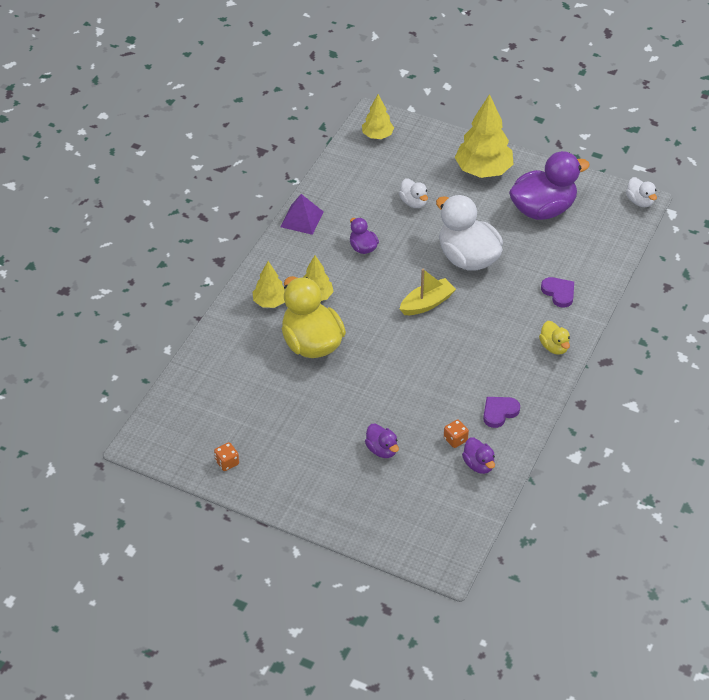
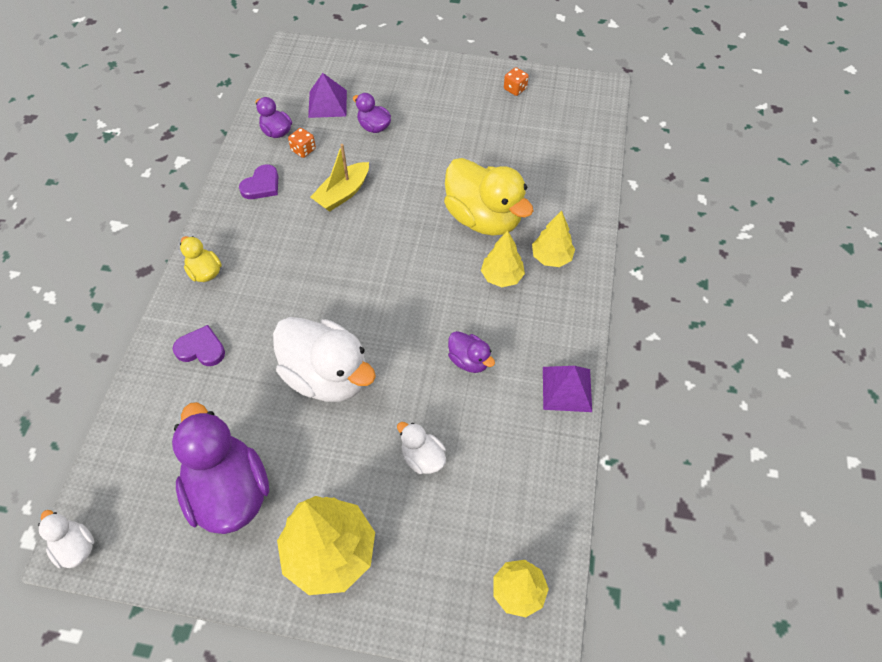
camera: 165 degrees right, 10 degrees up
(422, 486) = (327, 103): none -> purple pyramid
(427, 303) = (366, 296): yellow boat -> yellow boat (342, 193)
(543, 209) = (229, 491): purple duck -> purple duck turned 105 degrees clockwise
(559, 293) = (201, 349): purple heart -> purple heart turned 150 degrees clockwise

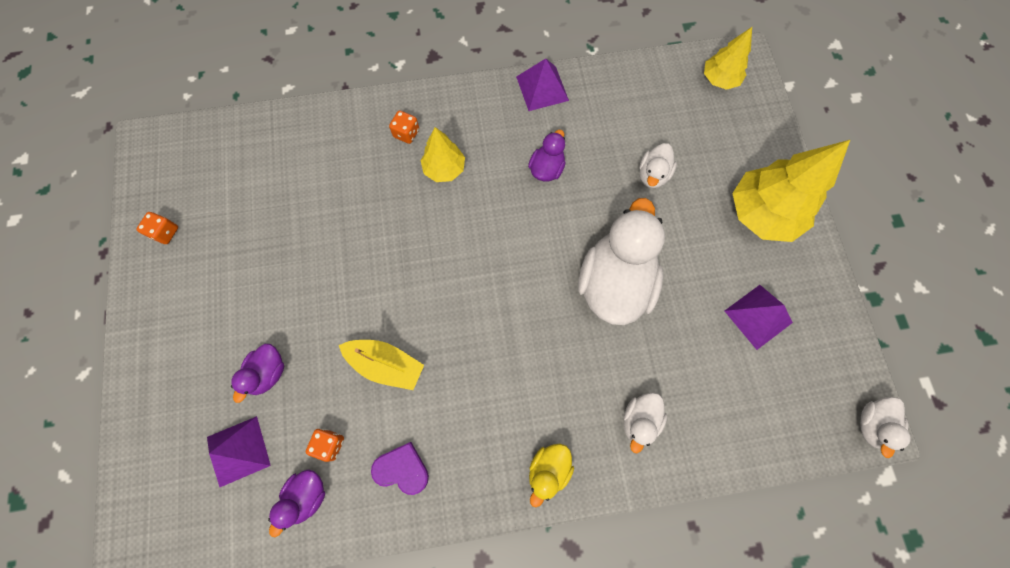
camera: 110 degrees left, 15 degrees up
(201, 349) = (639, 420): purple heart -> white duck
(229, 491) = (758, 316): purple duck -> purple pyramid
(483, 218) = (376, 206): yellow duck -> none
(551, 257) = (406, 133): yellow tree -> orange dice

